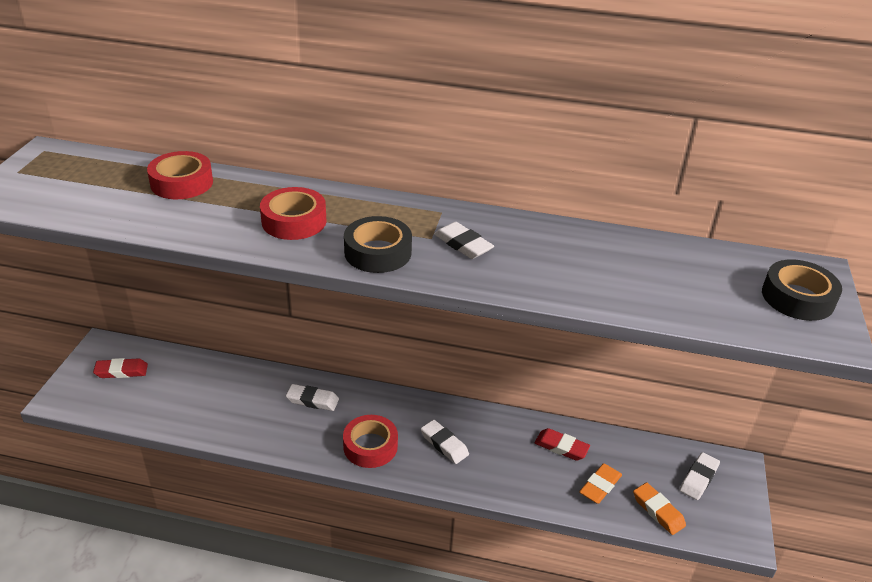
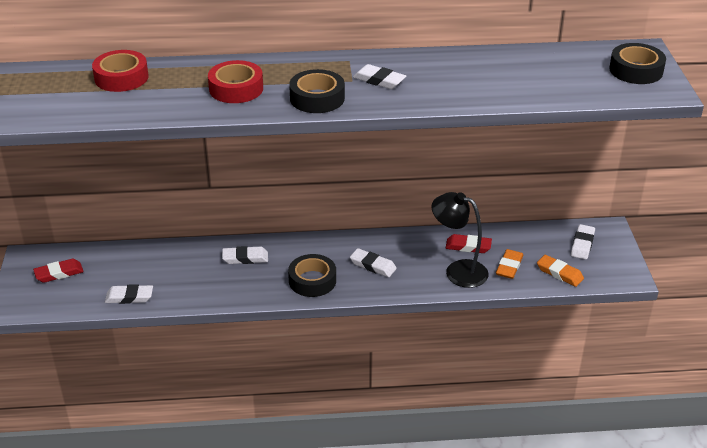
camera: 15 degrees left, 0 degrees up
(174, 417) = (129, 297): none -> white eraser
(370, 446) = (312, 280): red tape -> black tape
(538, 476) = (458, 271): none -> black lamp

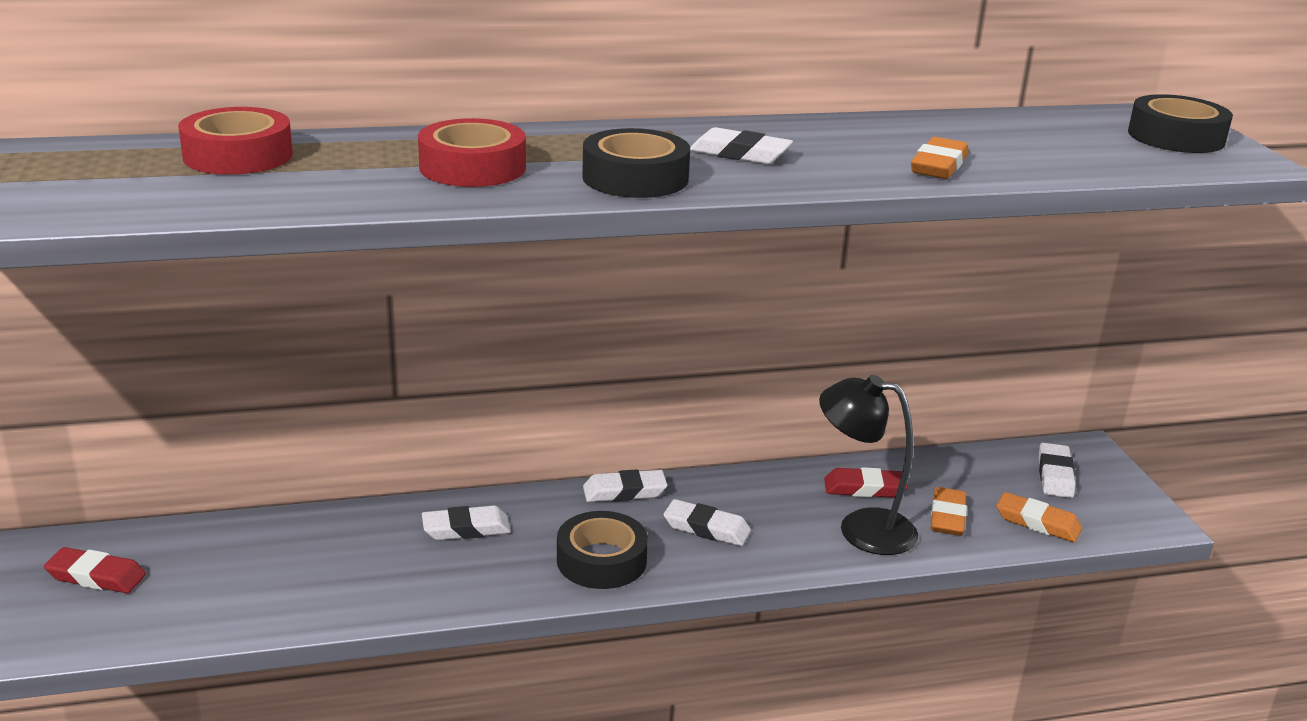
camera: 10 degrees left, 10 degrees down
(59, 273) = (96, 576): red eraser -> red eraser turned 45 degrees clockwise
(129, 297) = (245, 611): white eraser -> white eraser (624, 491)
(484, 92) = (939, 165): none -> orange eraser

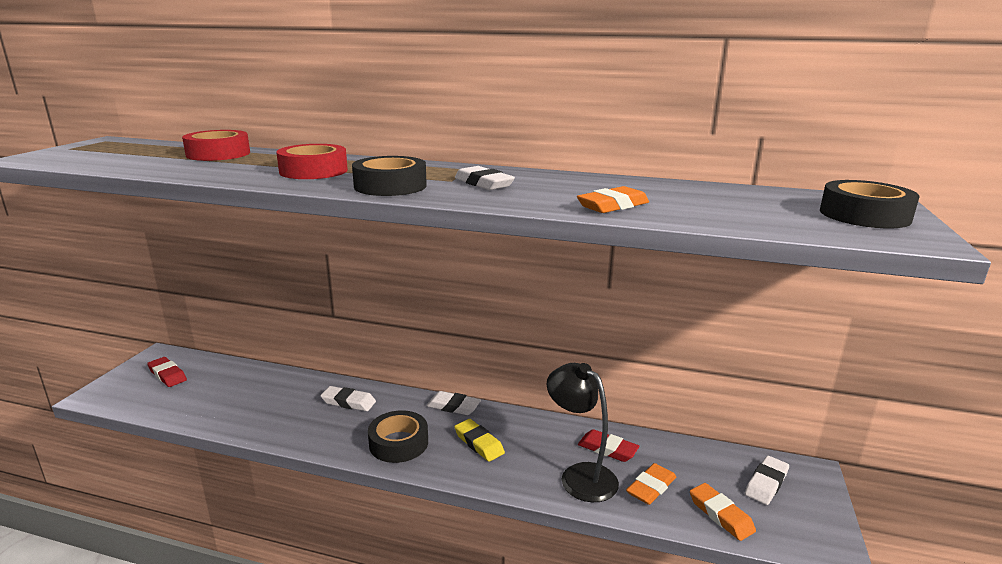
camera: 30 degrees right, 5 degrees down
(706, 528) = (479, 443): white eraser -> yellow eraser

